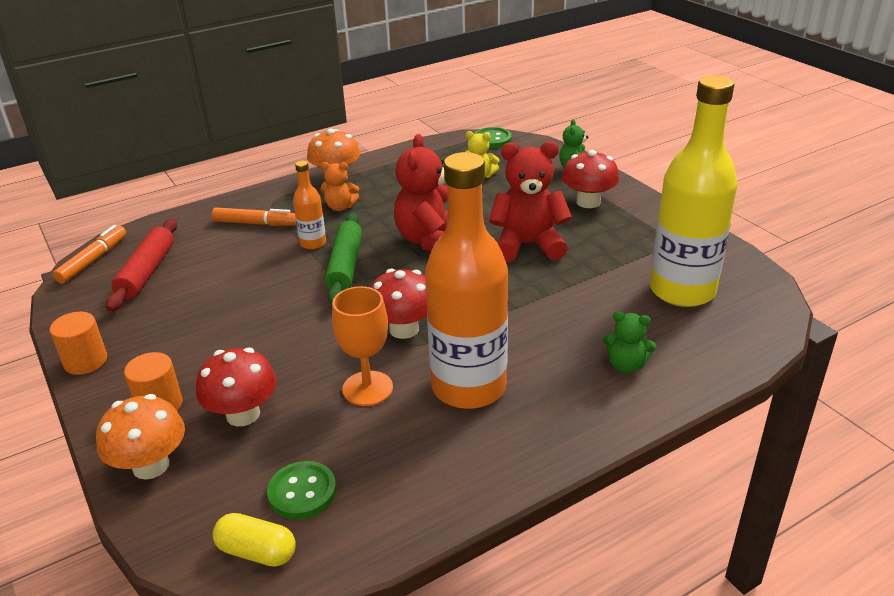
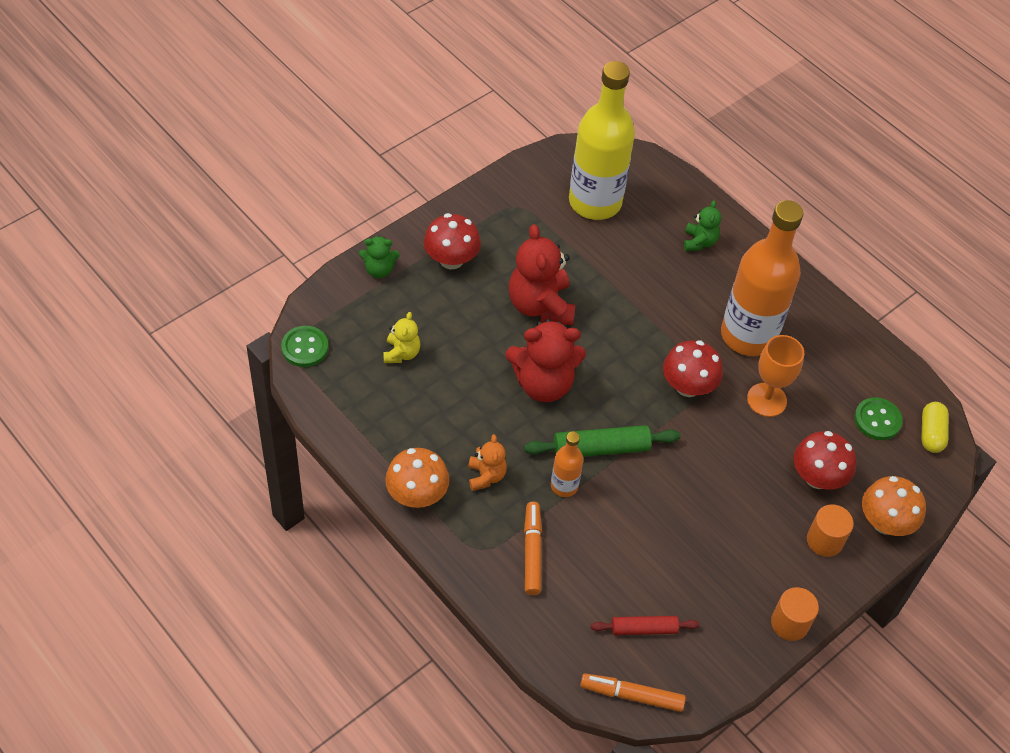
camera: 105 degrees left, 20 degrees up
(147, 272) = (644, 629): red rolling pin -> red rolling pin, size x0.64

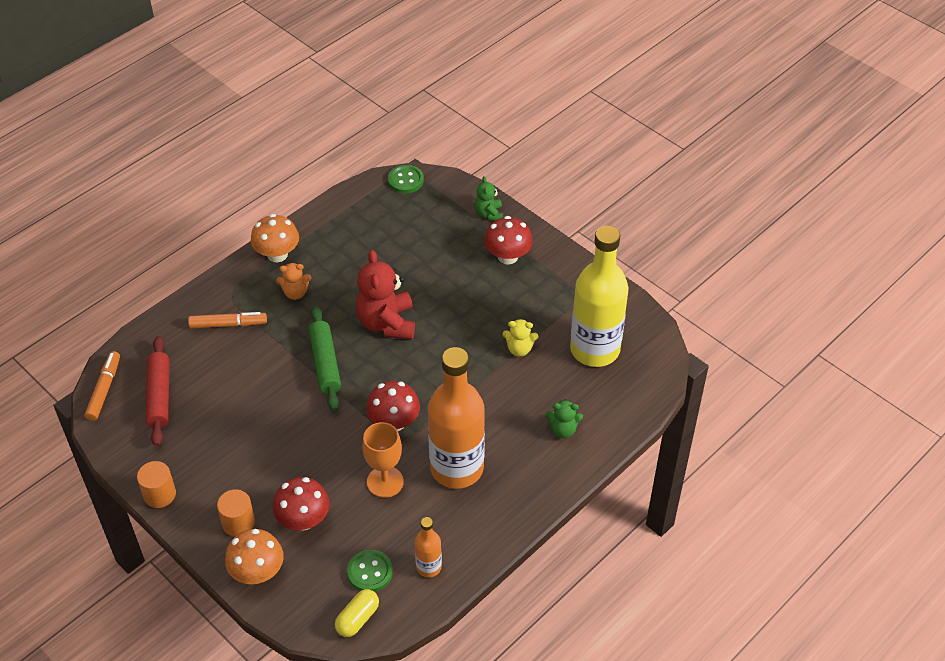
camera: 90 degrees right, 5 degrees down
(401, 353) = (407, 234): yellow teddy bear -> yellow teddy bear (519, 349)
(540, 305) = (468, 317): red teddy bear -> none
(564, 486) = (288, 341): orange bottle -> orange bottle (429, 567)
(644, 629) = (159, 396): red rolling pin -> red rolling pin, size x1.56
(931, 433) = (357, 618): yellow capsule -> yellow capsule turned 60 degrees counterclockwise

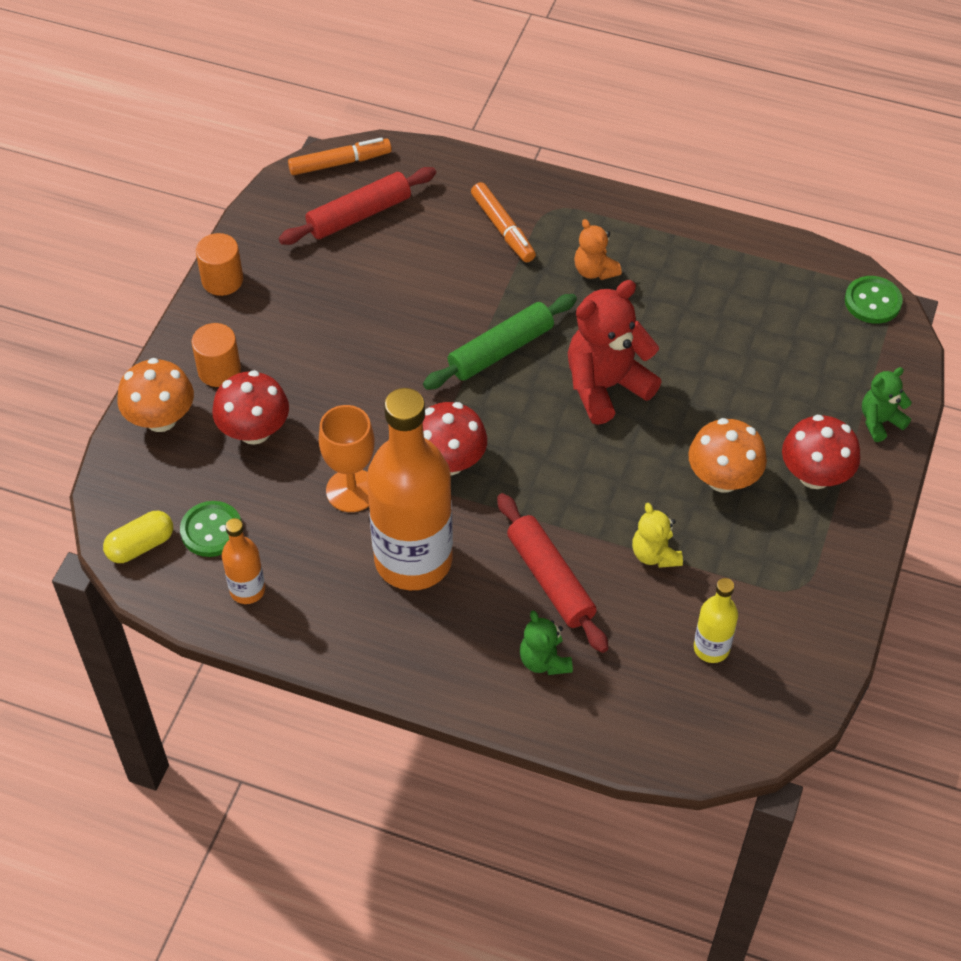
camera: 65 degrees right, 5 degrees up
(277, 254) = (645, 225): orange mushroom -> orange mushroom (723, 478)
(357, 618) = (141, 545): yellow capsule -> yellow capsule turned 45 degrees counterclockwise
(509, 405) = (550, 579): none -> red rolling pin
(594, 349) = (711, 648): yellow bottle -> yellow bottle, size x0.45

